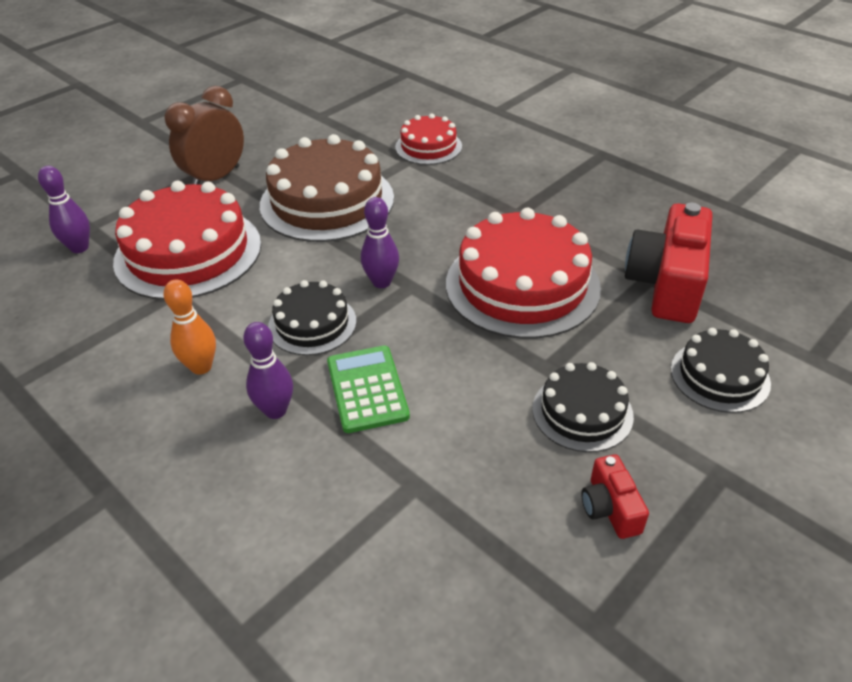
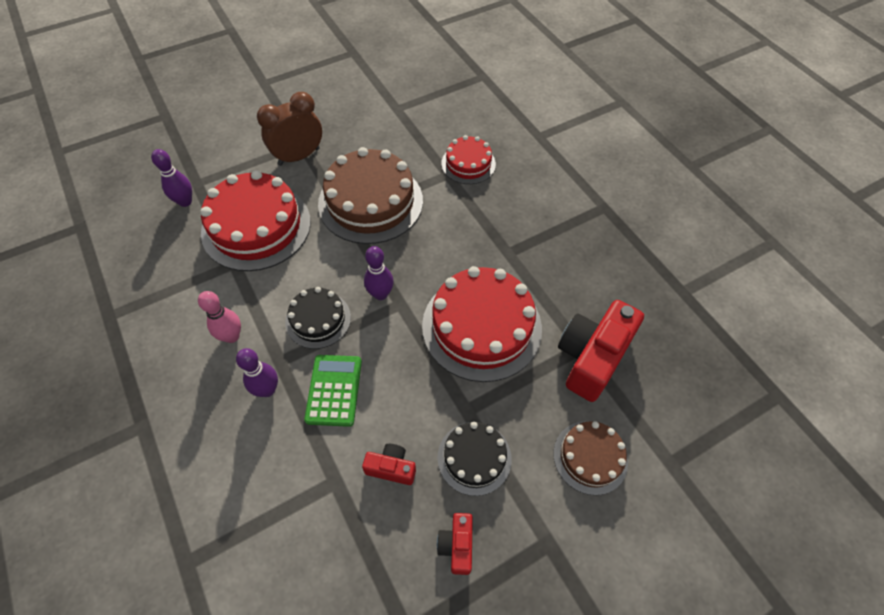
camera: 15 degrees right, 15 degrees up
(201, 367) = (232, 336): orange bowling pin -> pink bowling pin
(482, 450) = (391, 468): none -> red camera
(719, 376) = (590, 457): black cake -> brown cake

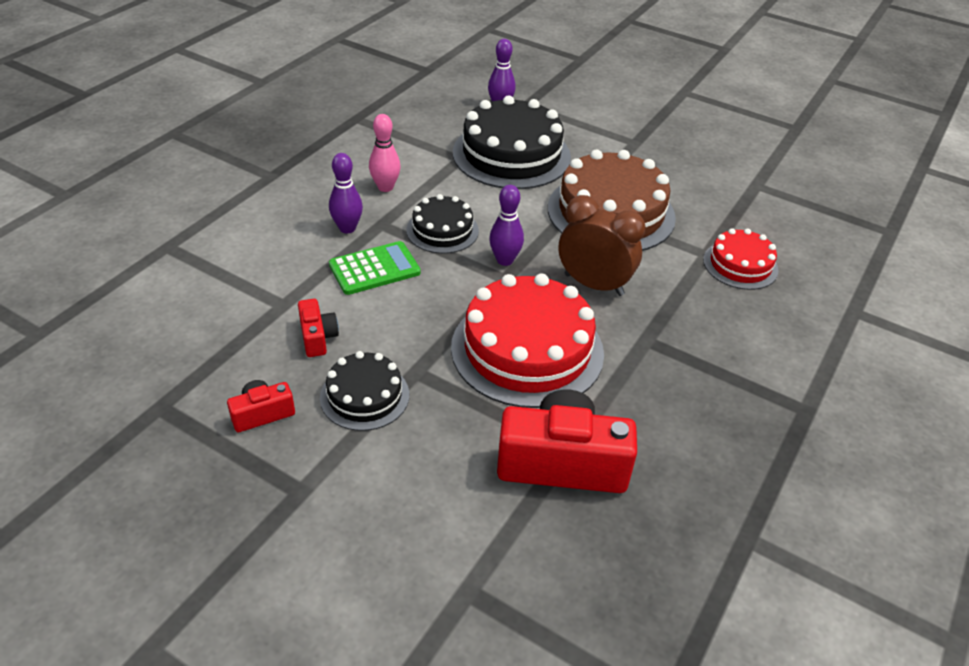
camera: 60 degrees right, 15 degrees down
(256, 226) = (511, 155): red cake -> black cake
(299, 156) = (618, 147): brown clock -> brown clock (593, 285)
(590, 457) = (426, 500): brown cake -> none

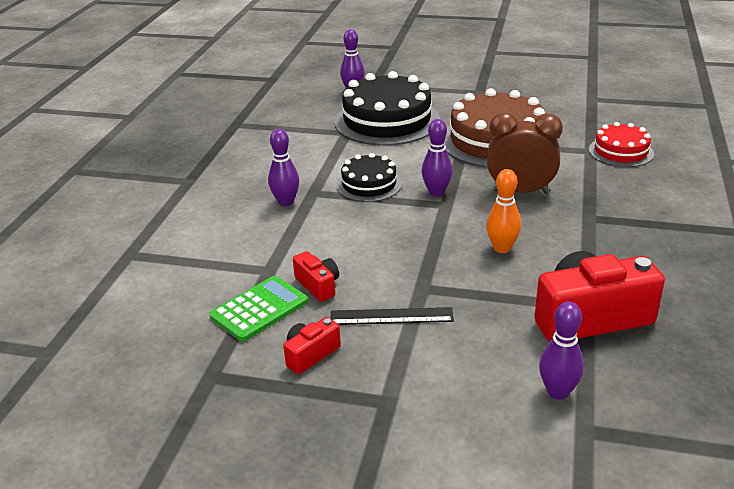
camera: 15 degrees left, 10 degrees down
(364, 396) = (391, 316): black cake -> black ruler
(374, 269) = (331, 225): green calculator -> green calculator (259, 309)
(385, 187) = (297, 166): pink bowling pin -> none
(470, 538) = (558, 392): none -> purple bowling pin
(527, 350) = (502, 248): red cake -> orange bowling pin

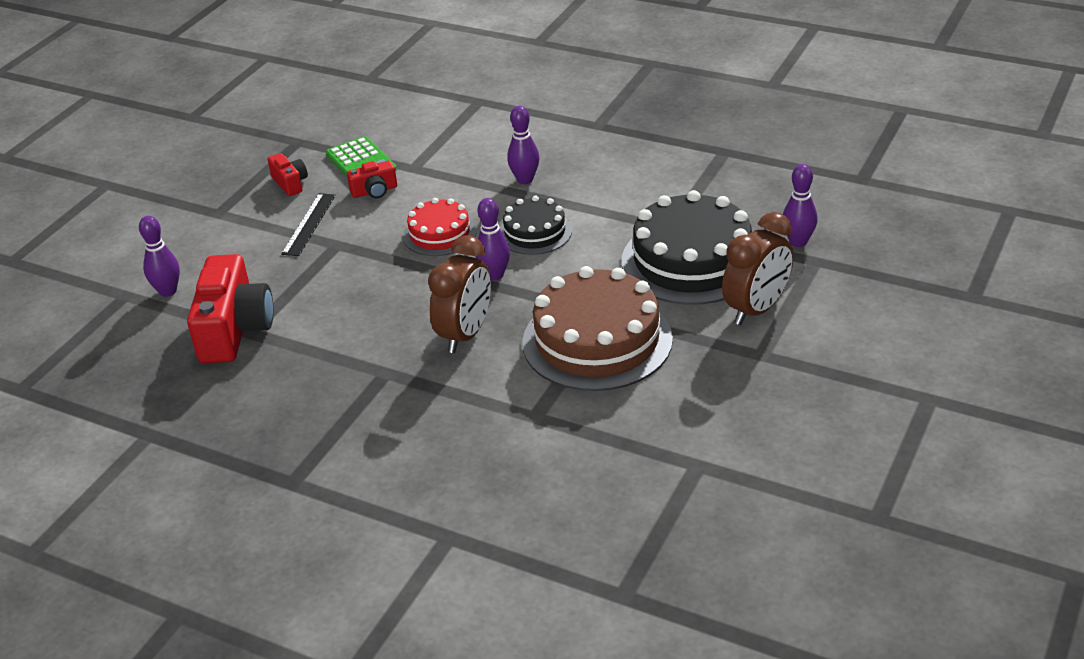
camera: 105 degrees right, 5 degrees up
(434, 97) = (756, 309): none -> brown clock
(502, 248) = (367, 300): orange bowling pin -> none
(621, 152) = (519, 443): red cake -> red cake (439, 234)

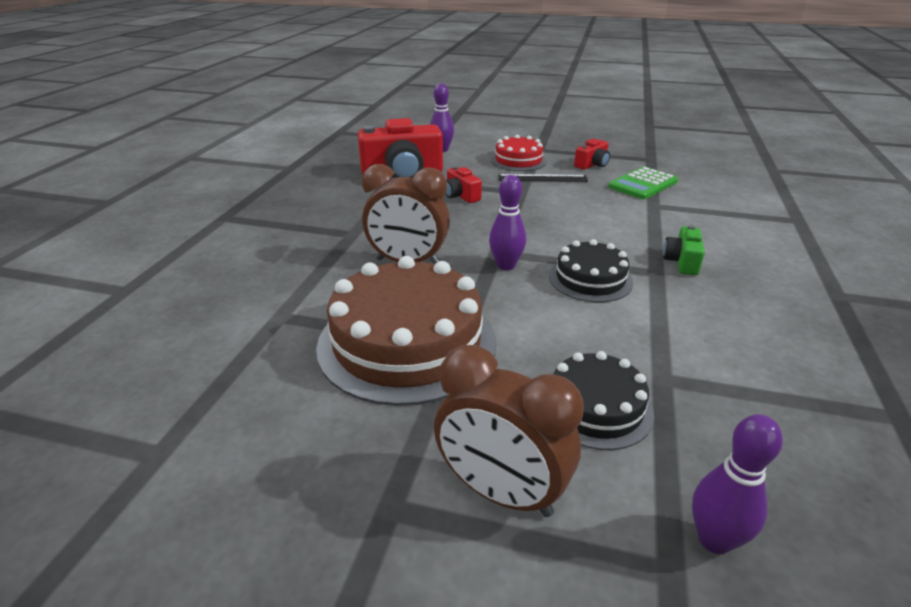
camera: 75 degrees right, 5 degrees down
(374, 191) = (605, 195): red camera -> red camera (461, 196)
(439, 234) = (559, 230): red cake -> red cake (518, 160)
(525, 179) = (682, 262): purple bowling pin -> green camera
(692, 260) = (595, 407): black cake -> black cake, size x0.55

